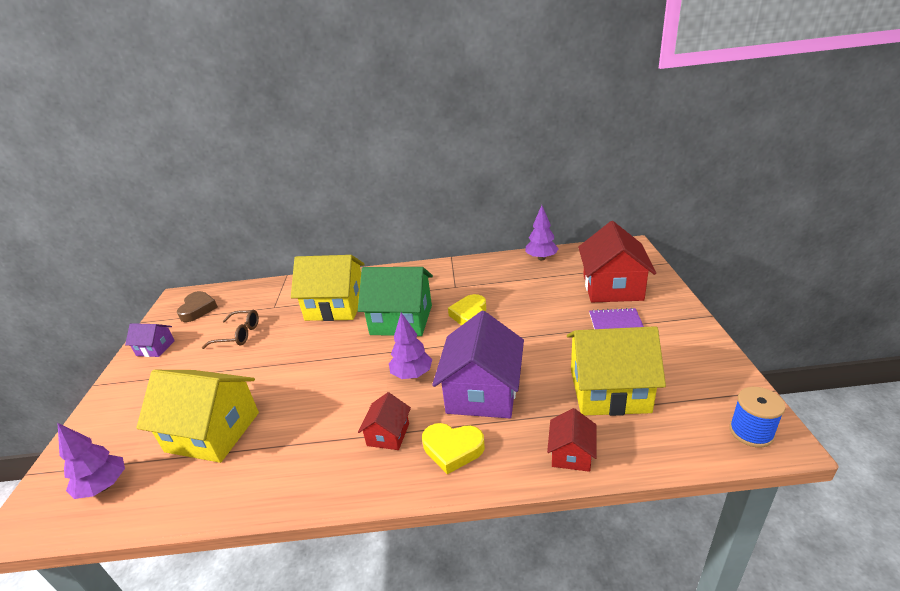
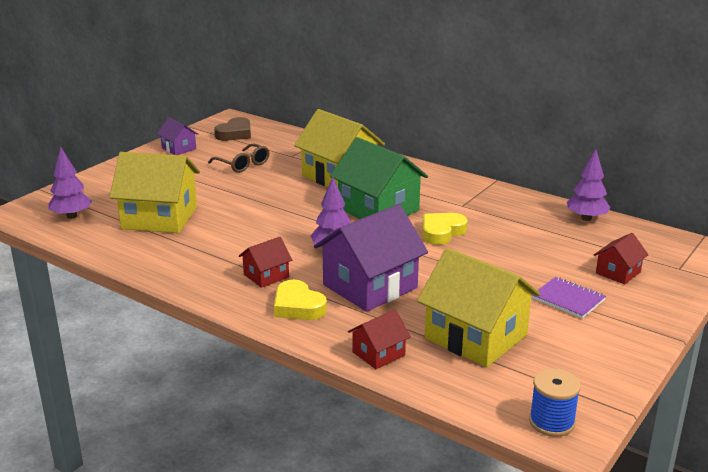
camera: 35 degrees right, 5 degrees down
(213, 432) = (159, 218): yellow house -> yellow house turned 45 degrees counterclockwise
(612, 287) = (618, 272): red house -> red house, size x0.50

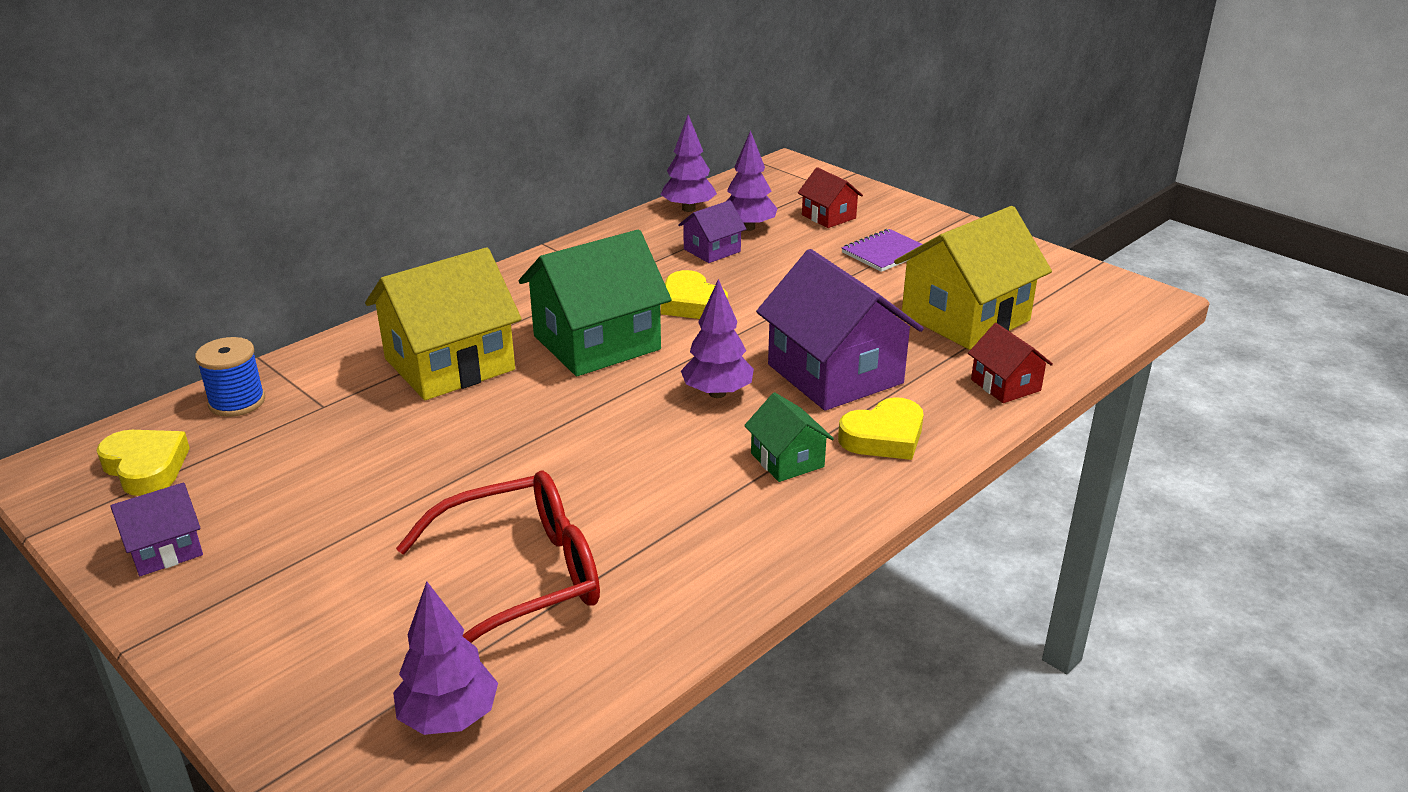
camera: 80 degrees left, 5 degrees up
(159, 218) = (521, 577): yellow house -> red glasses
(235, 134) = (146, 467): brown heart -> yellow heart
(243, 164) = (324, 464): brown glasses -> none
(266, 276) = (787, 460): red house -> green house
(524, 232) = (712, 250): none -> purple house
(551, 422) = (1125, 301): blue spool -> blue spool (237, 402)
(571, 242) = (748, 227): none -> purple tree

